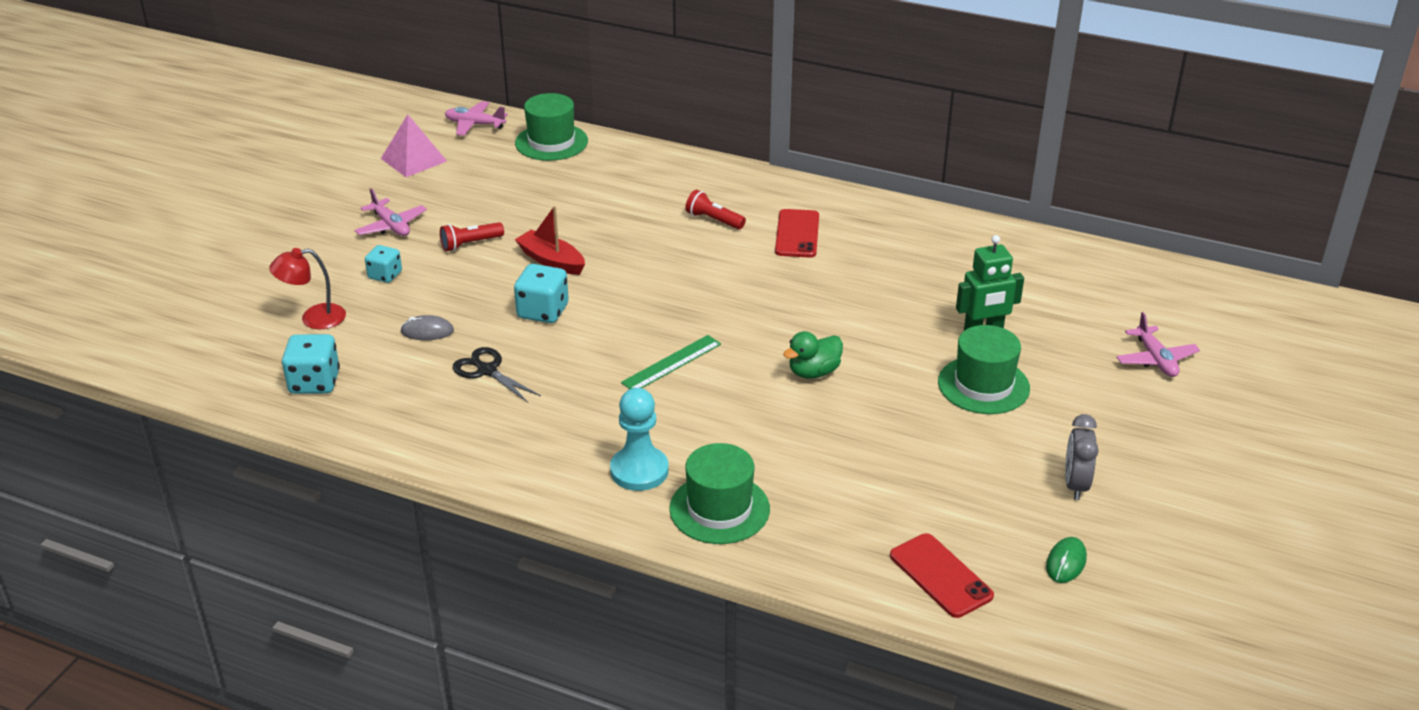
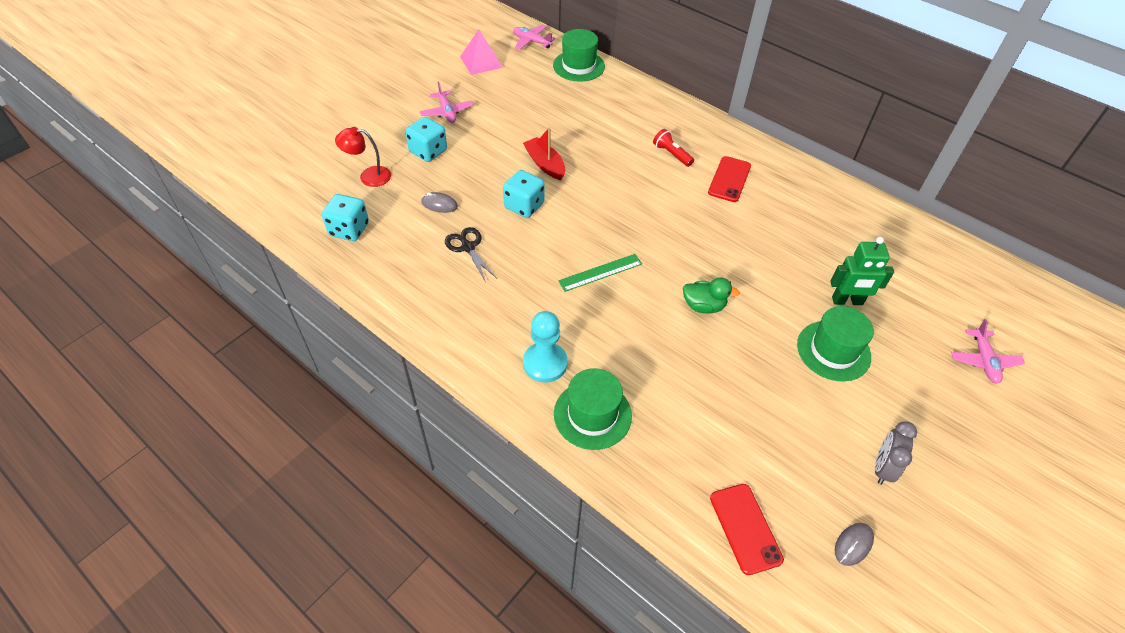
camera: 15 degrees right, 15 degrees up
(385, 275) = (428, 151): turquoise dice -> turquoise dice, size x1.54
(470, 244) = (494, 138): red flashlight -> none
(813, 372) = (703, 306): green duck -> green duck turned 150 degrees counterclockwise
(1066, 562) = (853, 544): green mouse -> grey mouse

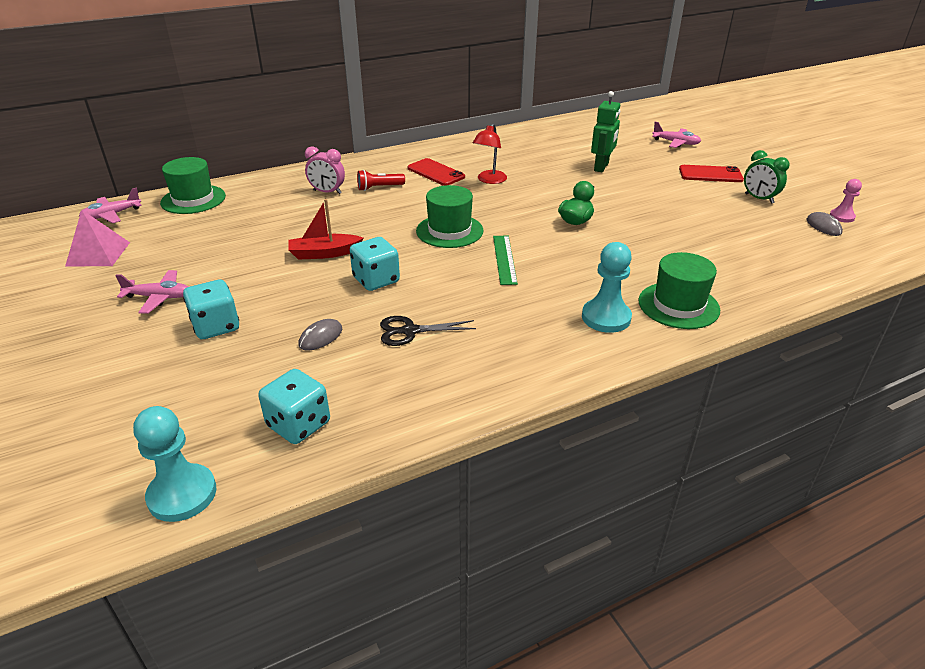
camera: 65 degrees left, 15 degrees down
(279, 207) = (182, 494): none -> turquoise pawn
(368, 176) = (209, 387): red lamp -> red lamp (489, 180)
(641, 127) = (327, 192): none -> pink clock
(745, 528) = (808, 263): red phone -> red phone (710, 174)
(833, 351) = (647, 185): green hat -> green hat (449, 231)
(882, 468) = (759, 198): grey clock -> green clock
(898, 567) = (842, 217): none -> pink pawn

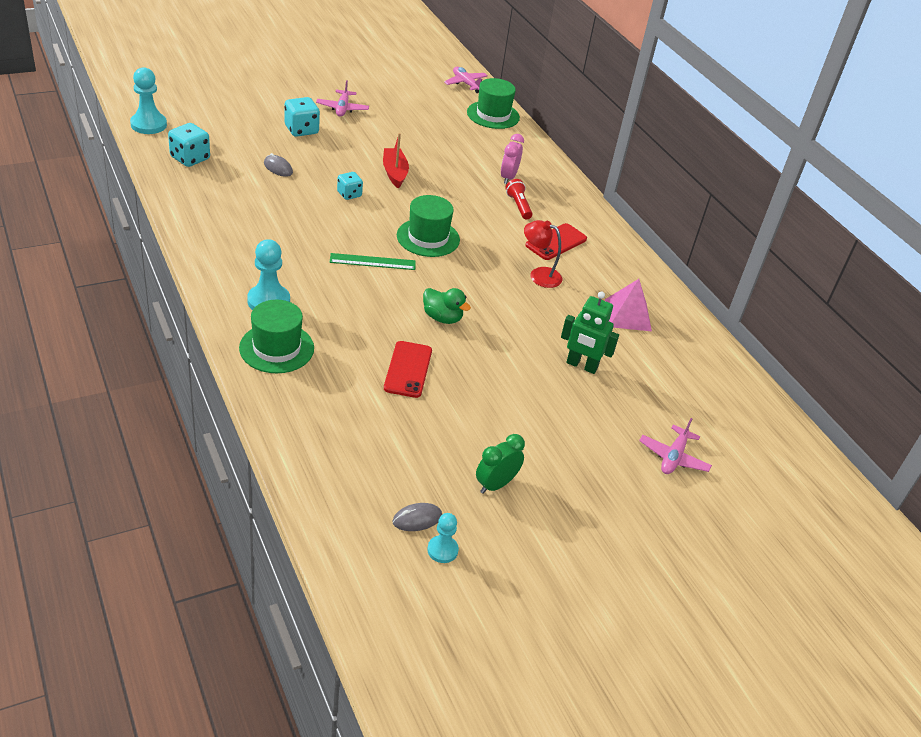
camera: 85 degrees right, 5 degrees up
(98, 254) = (405, 83): pink pyramid -> pink pyramid (627, 315)
(376, 280) = (349, 194): turquoise dice -> turquoise dice, size x0.65
(409, 331) = (275, 204): black scissors -> none
(710, 174) = (567, 460): red phone -> red phone (408, 369)
(842, 217) = (442, 550): pink pawn -> turquoise pawn

